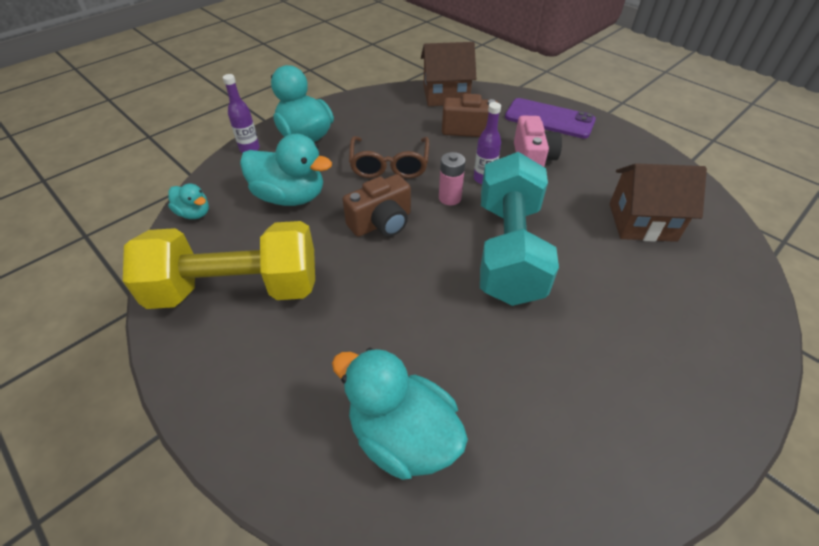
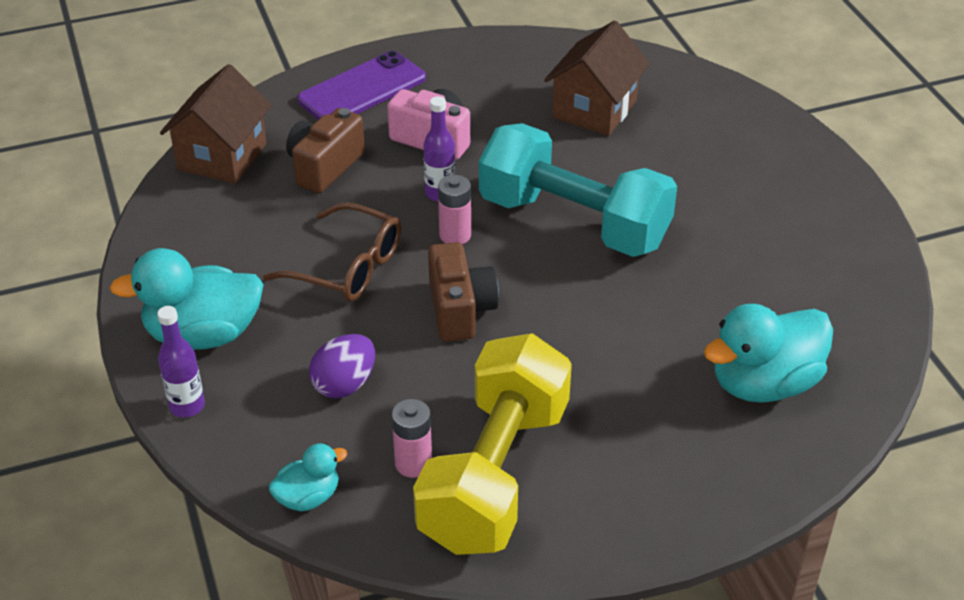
camera: 65 degrees left, 5 degrees down
(234, 247) = (413, 463): none -> pink battery
(290, 197) = (344, 384): turquoise duck -> purple egg

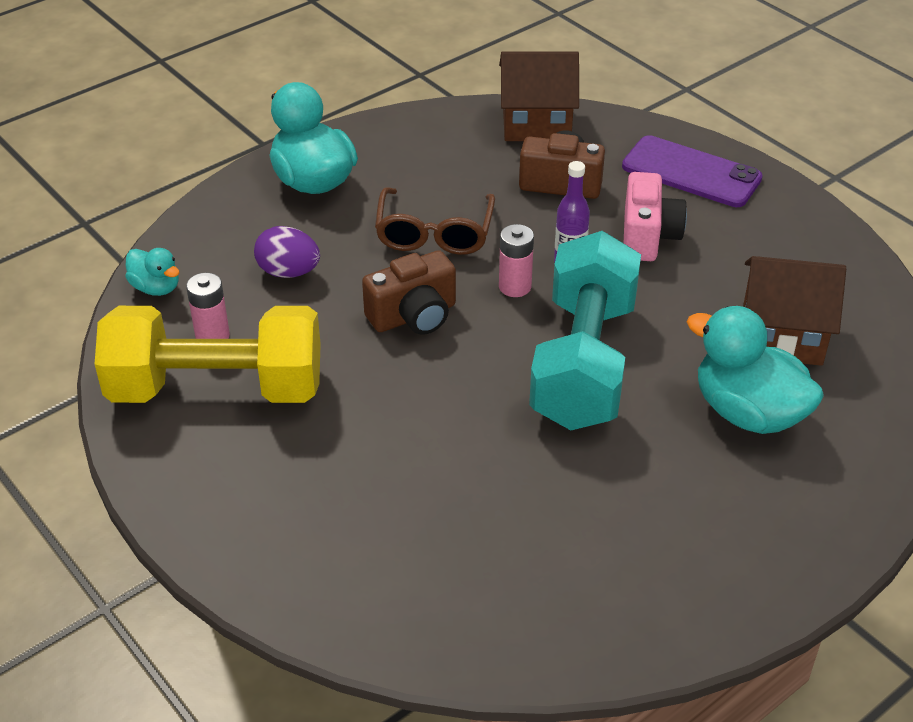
camera: 70 degrees right, 0 degrees up
(187, 406) = (230, 197): purple bottle -> none
(764, 383) = (412, 560): turquoise duck -> turquoise duck (748, 412)

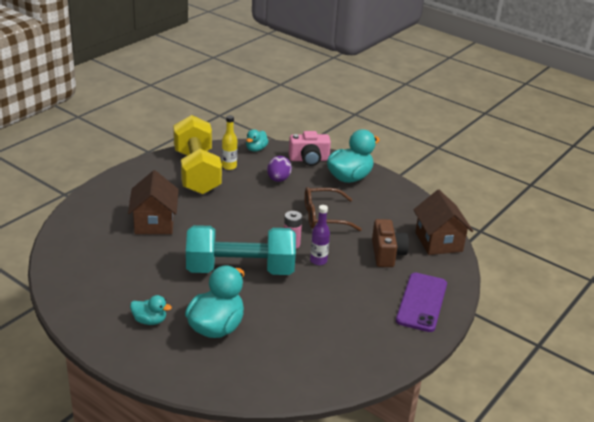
camera: 75 degrees right, 10 degrees down
(212, 336) = (229, 166): pink battery -> yellow bottle
(414, 316) = (259, 216): brown camera -> none
(648, 236) = (352, 287): pink camera -> pink camera (309, 159)
(727, 503) = (150, 320): none -> turquoise duck
(782, 336) = (282, 340): brown house -> brown house (154, 223)

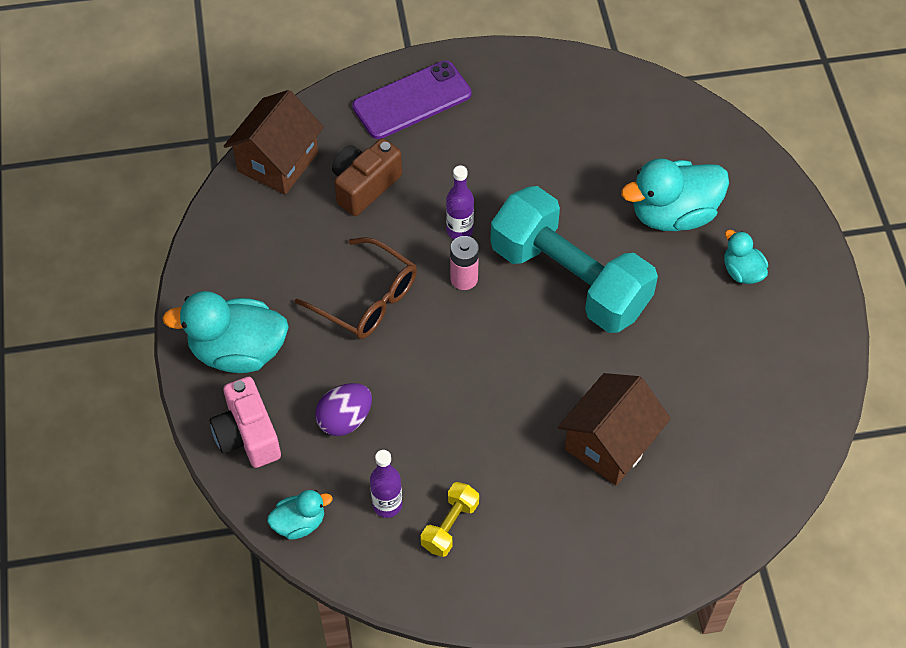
camera: 135 degrees left, 25 degrees up
(197, 172) = (450, 525): yellow dumbbell -> yellow dumbbell, size x0.40
(229, 166) = (387, 505): yellow bottle -> purple bottle
(309, 159) = (247, 435): pink camera -> pink camera turned 150 degrees counterclockwise

